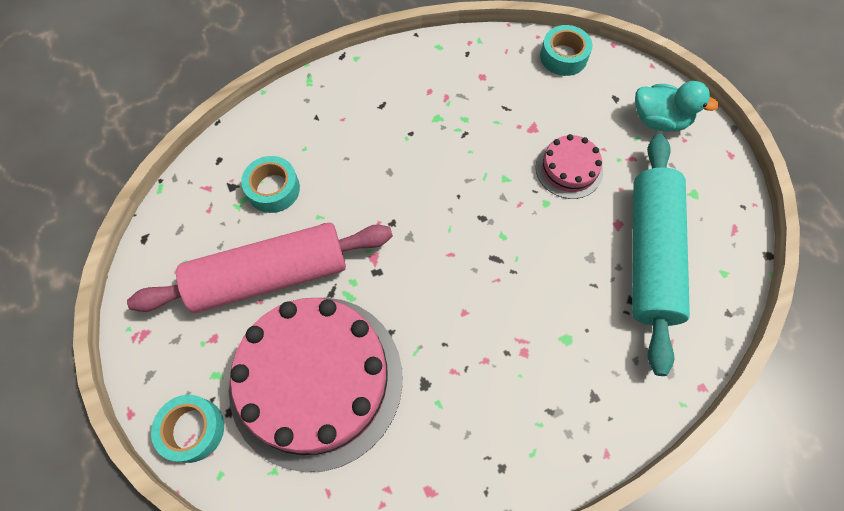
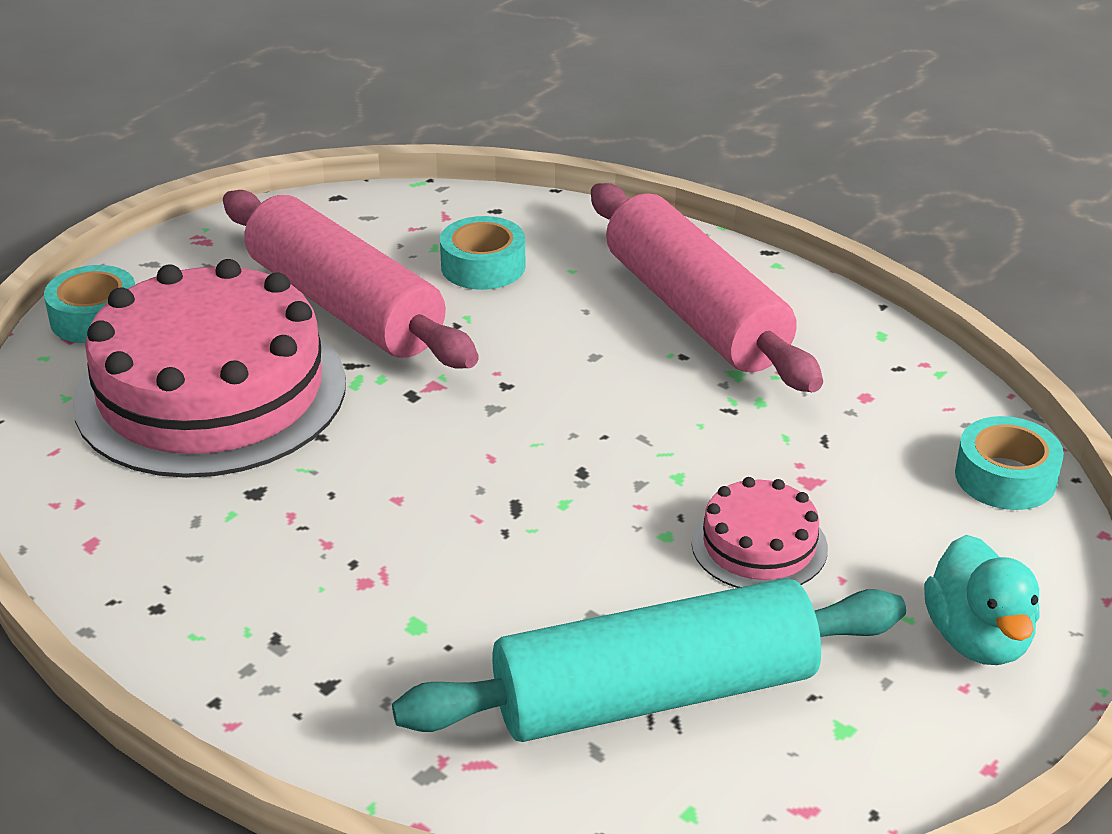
camera: 65 degrees right, 30 degrees down
(376, 111) = (694, 312): none -> pink rolling pin

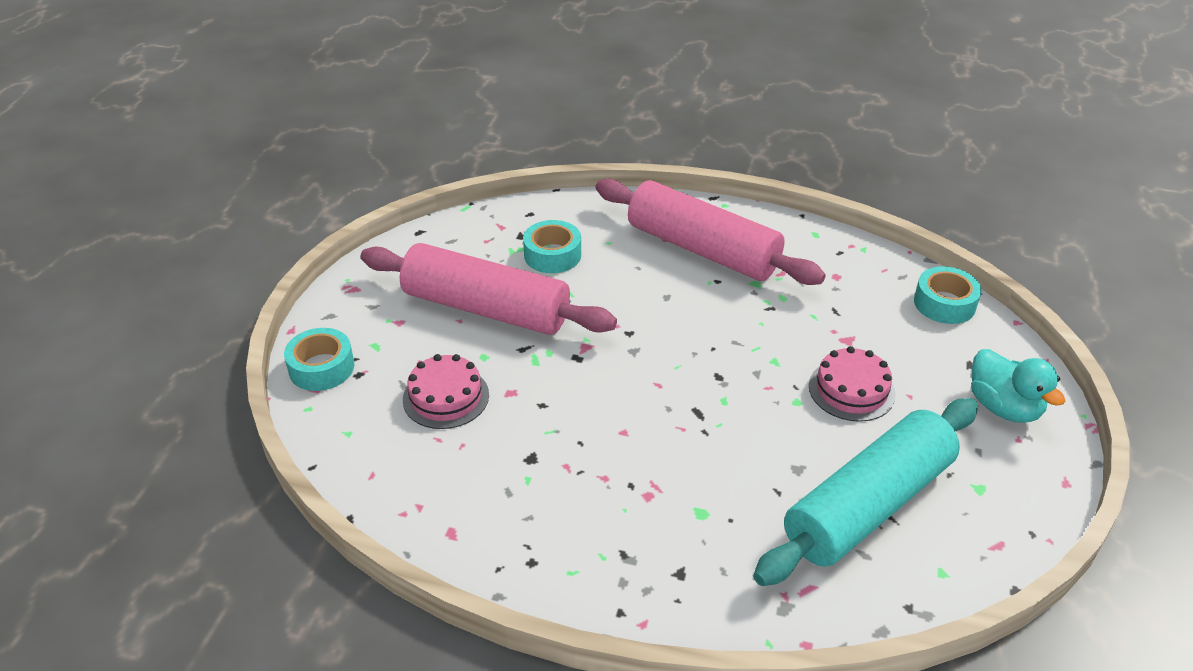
camera: 25 degrees left, 5 degrees up
(211, 392) = (446, 397): pink cake -> pink cake, size x0.45

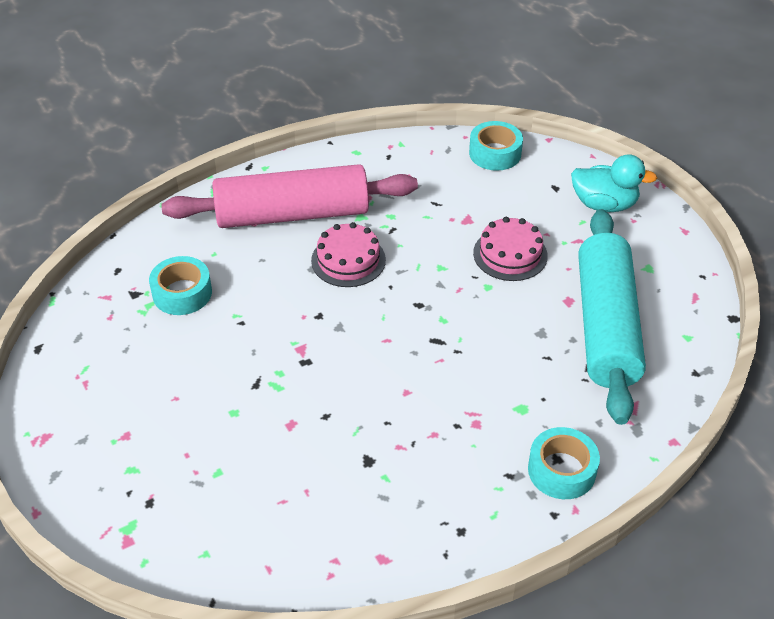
camera: 45 degrees left, 5 degrees up
(321, 368) = (109, 522): turquoise tape -> turquoise tape (561, 470)
(446, 397) = (246, 465): pink cake -> pink cake (348, 260)
(486, 308) = (185, 373): pink rolling pin -> none

